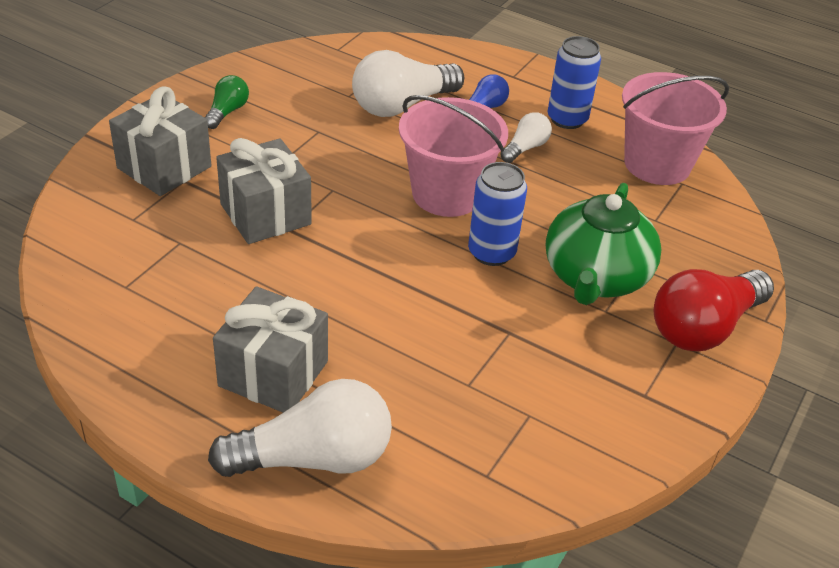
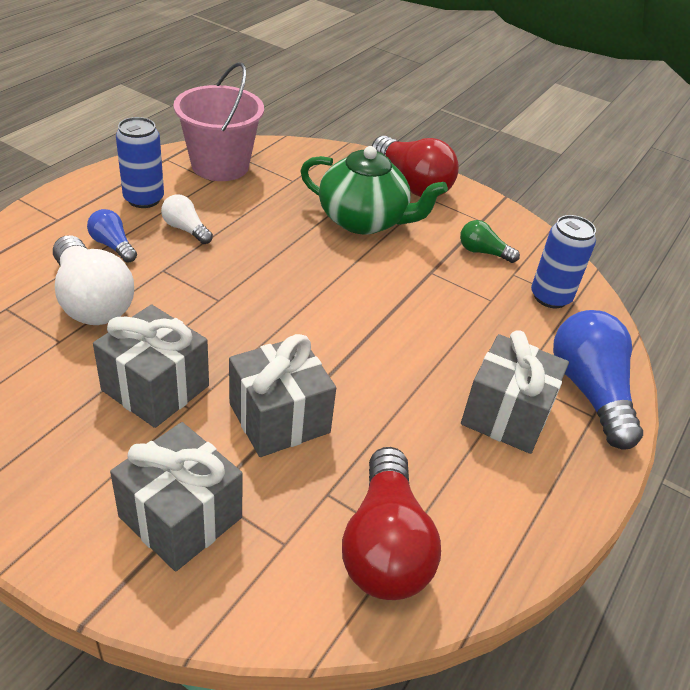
camera: 90 degrees left, 0 degrees up
(122, 274) = (385, 546): none -> red light bulb
(227, 112) = (66, 454): green light bulb -> green light bulb (483, 252)
(298, 146) = (155, 388): none -> grey gift
(313, 458) = (590, 391): white light bulb -> blue light bulb
(447, 194) = (252, 285): pink bucket -> none
(491, 253) = (336, 269): blue can -> blue can (550, 297)

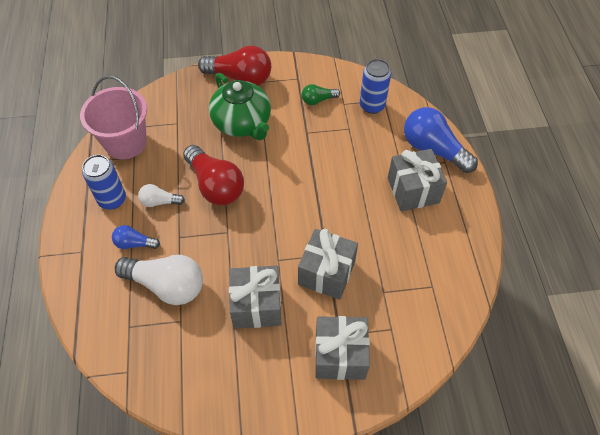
camera: 35 degrees left, 15 degrees up
(364, 220) = (242, 123): green teapot -> green teapot turned 75 degrees clockwise
(385, 546) = (427, 295): red light bulb -> red light bulb (215, 185)

